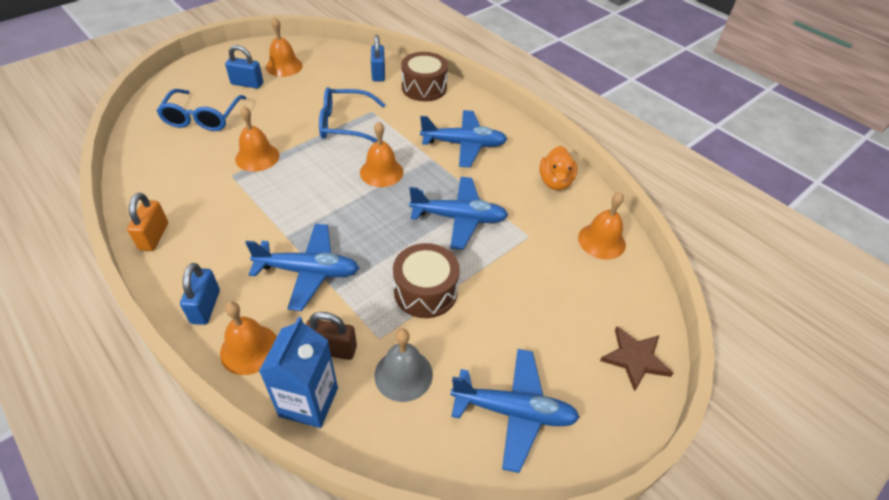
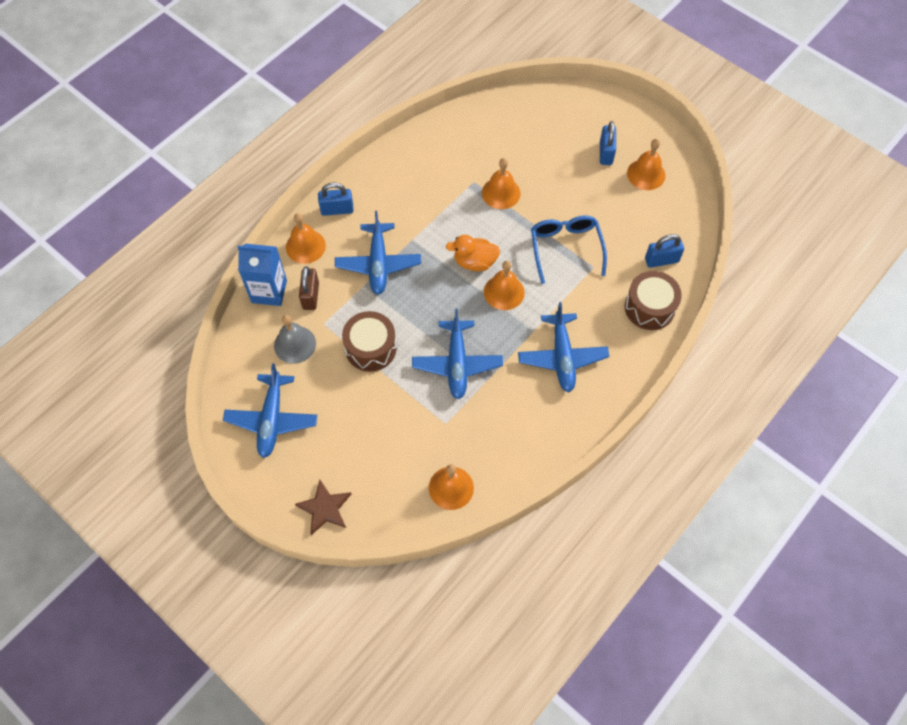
camera: 85 degrees right, 15 degrees up
(154, 236) = (396, 156): orange padlock -> none
(202, 118) = (543, 137): blue glasses -> none
(555, 182) = (525, 446): orange duck -> orange duck (474, 262)

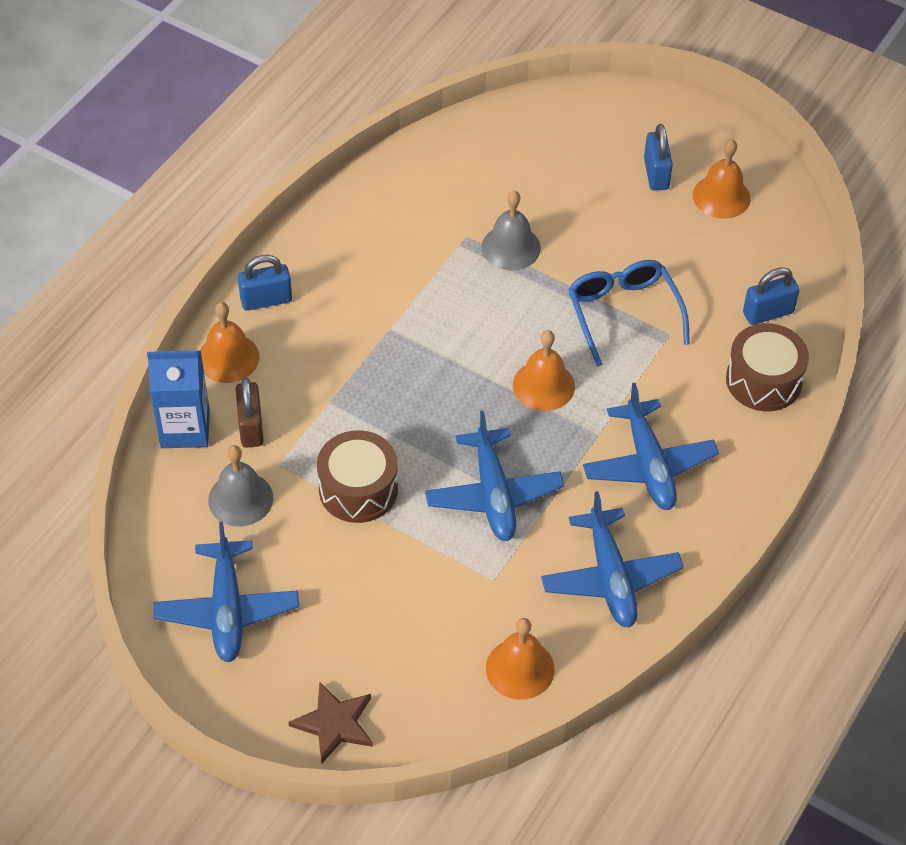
camera: 10 degrees left, 10 degrees down
(378, 263) = (345, 369): blue plane -> blue plane (610, 577)
(474, 262) = (491, 349): orange duck -> none
(501, 193) = (511, 247): orange bell -> grey bell

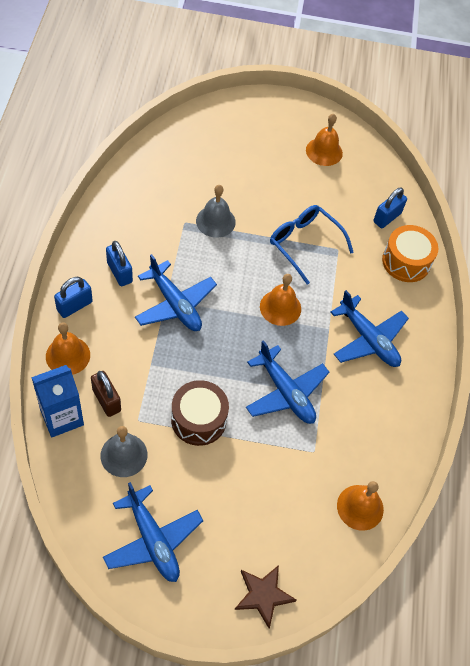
camera: 30 degrees left, 5 degrees up
(610, 577) = (383, 423): blue plane -> blue plane (175, 304)
(656, 174) = (279, 148): blue padlock -> blue padlock (119, 272)
(763, 380) = (406, 261): brown drum -> orange drum

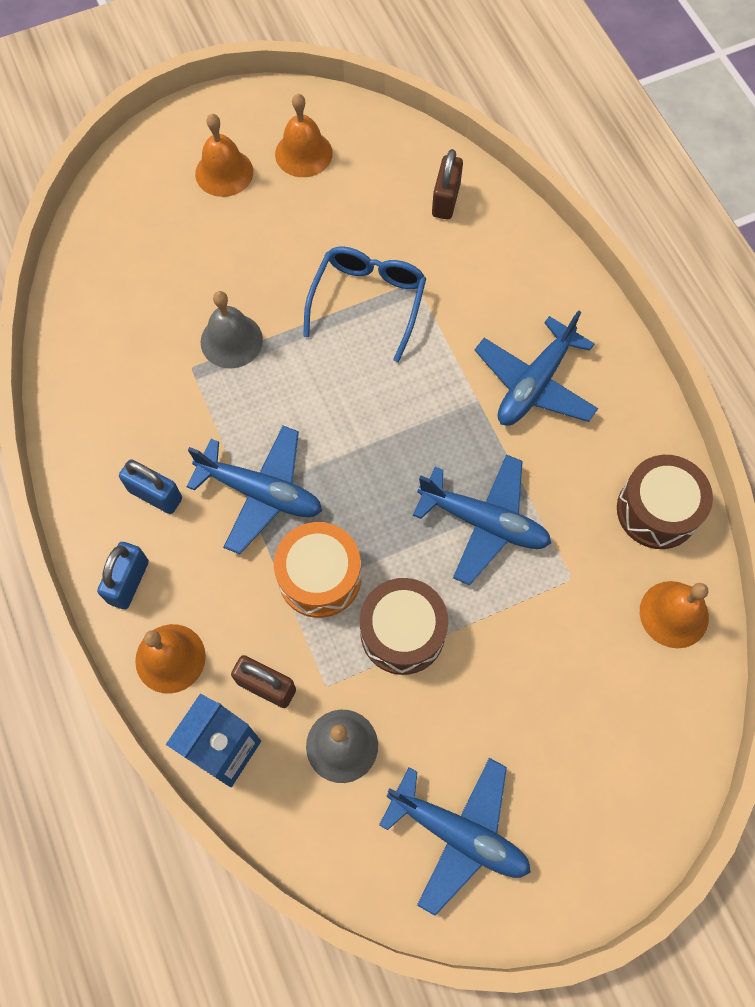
camera: 25 degrees left, 10 degrees up
(263, 595) = (639, 809): brown star -> none
(280, 307) = (398, 410): orange bell -> orange bell (224, 172)
(304, 244) = (368, 301): blue glasses -> blue glasses turned 90 degrees clockwise
(368, 339) = (535, 383): blue plane -> blue plane turned 105 degrees clockwise
(387, 217) = (446, 200): blue padlock -> brown padlock
(391, 447) = (657, 510): none -> brown drum
(406, 261) = (509, 247): orange drum -> orange drum (319, 577)

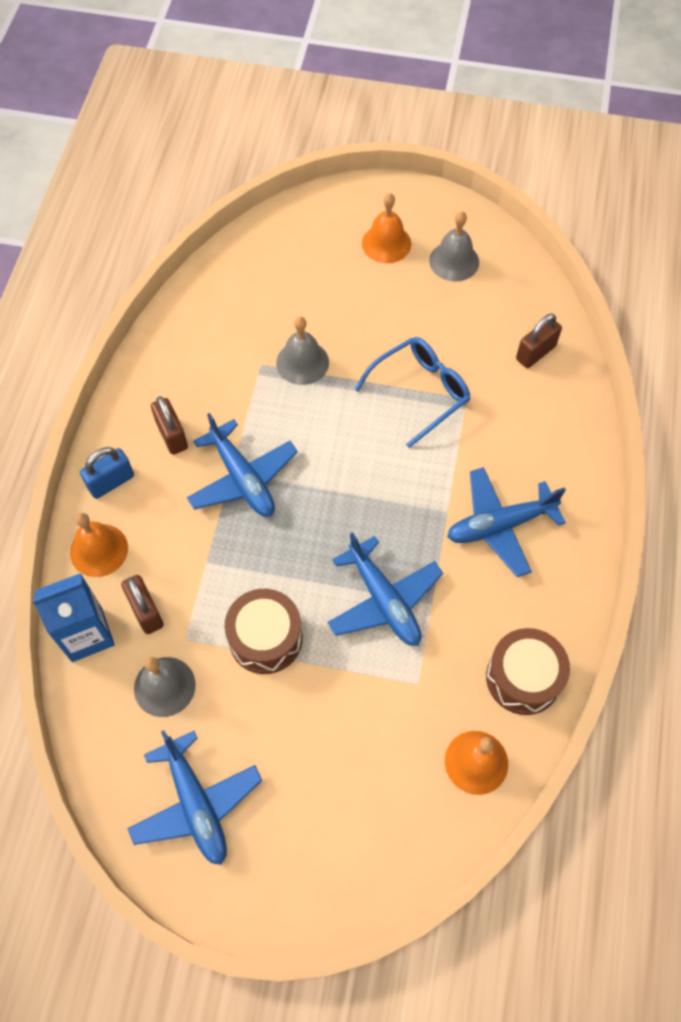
camera: 35 degrees right, 5 degrees down
(155, 495) = (172, 435): blue padlock -> brown padlock
(303, 153) = (454, 261): orange bell -> grey bell
(319, 577) = (238, 562): orange drum -> none

